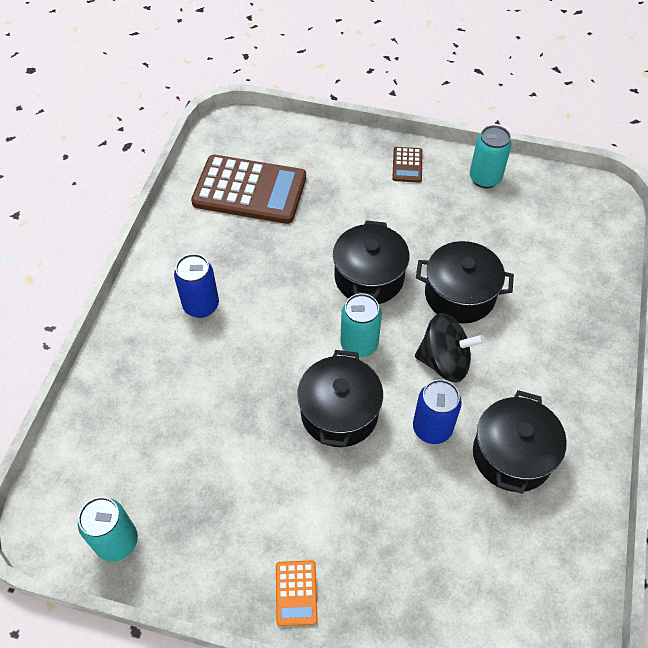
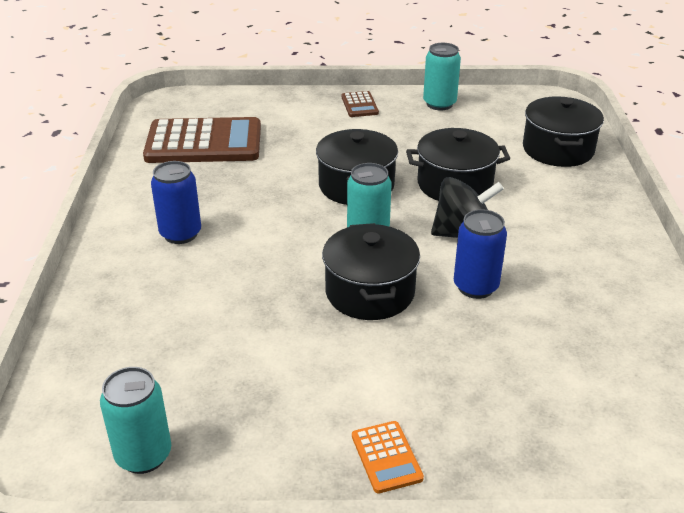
camera: 15 degrees left, 20 degrees down
(512, 455) = (569, 292): black pot -> black pot (558, 149)

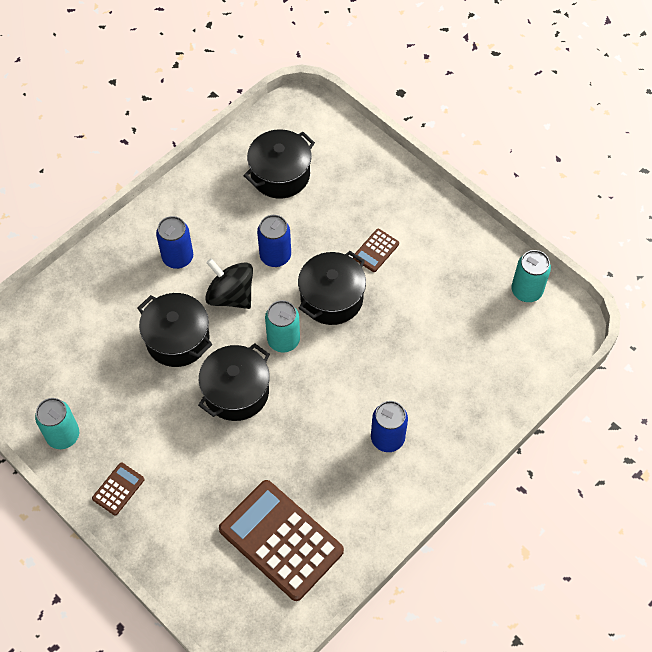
camera: 135 degrees left, 25 degrees up
(384, 364) = (376, 251): none -> brown calculator
(386, 457) = (426, 208): orange calculator -> none
(553, 228) = (178, 257): none -> blue can
(558, 149) = (69, 314): black pot -> black pot (280, 175)

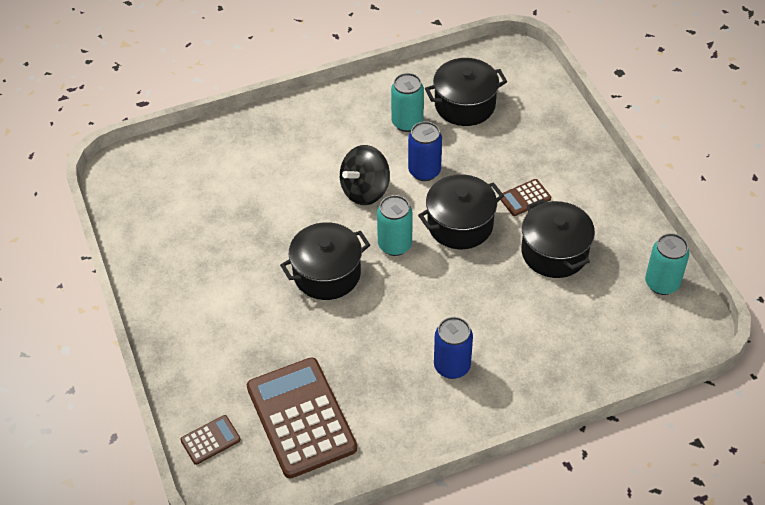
camera: 25 degrees right, 10 degrees down
(63, 435) = (151, 254): turquoise can -> turquoise can (407, 122)
(118, 489) = (175, 317): brown calculator -> brown calculator (210, 440)
(177, 339) = (296, 211): black pot -> black pot (554, 252)
(178, 257) = (333, 143): blue can -> none
(231, 295) = (365, 190): black spinning top -> black spinning top turned 105 degrees counterclockwise

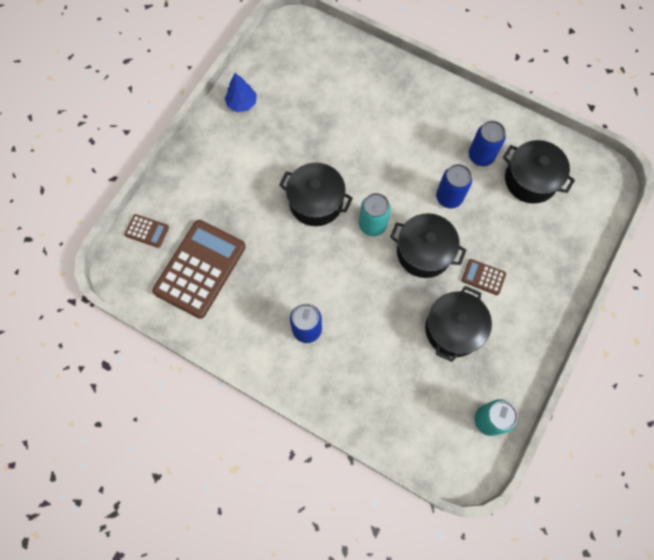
camera: 50 degrees right, 20 degrees up
(155, 265) = (242, 103): none -> blue tree
(365, 190) = (400, 174): black spinning top -> none
(407, 122) = (481, 156): turquoise can -> blue can

